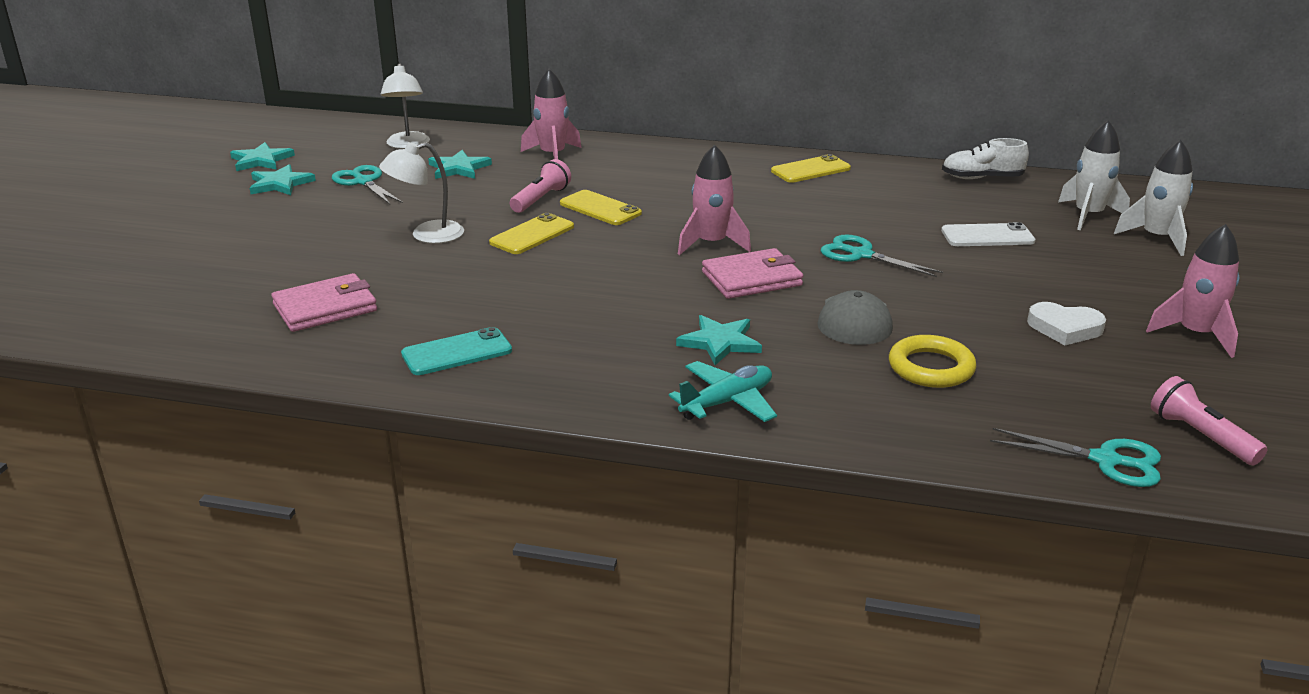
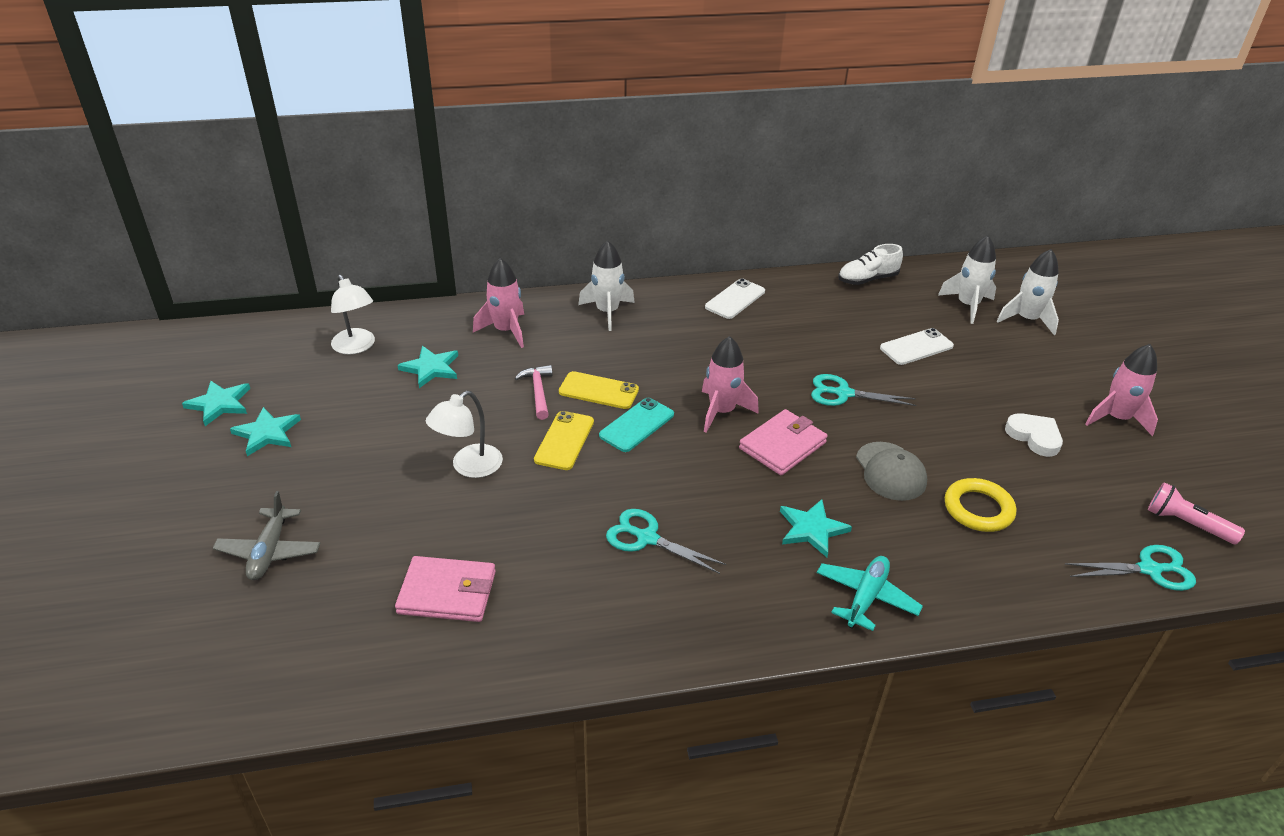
camera: 25 degrees left, 10 degrees up
(209, 252) = (270, 551): none -> grey plane
(325, 308) = (447, 593): pink wallet -> pink wallet turned 60 degrees clockwise
(363, 182) = (352, 410): turquoise scissors -> turquoise scissors (647, 538)
(457, 352) = (611, 612): turquoise phone -> turquoise phone (637, 425)
(541, 199) = (538, 392): pink flashlight -> pink hammer
(665, 158) = (607, 312): none -> white rocket
(810, 170) = (735, 299): yellow phone -> white phone
(1065, 328) = (1034, 437): white heart -> white heart turned 120 degrees counterclockwise

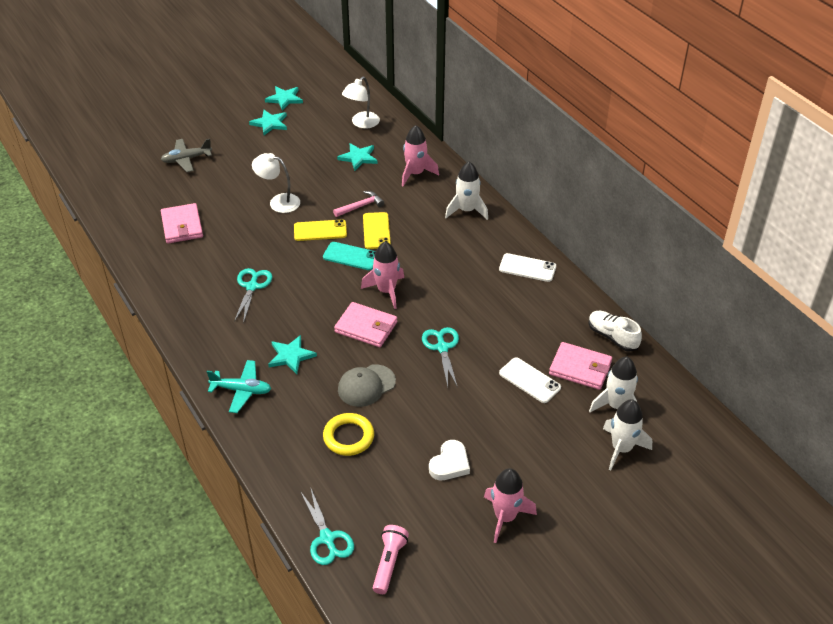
camera: 70 degrees right, 5 degrees up
(907, 311) = (580, 368): none -> pink wallet

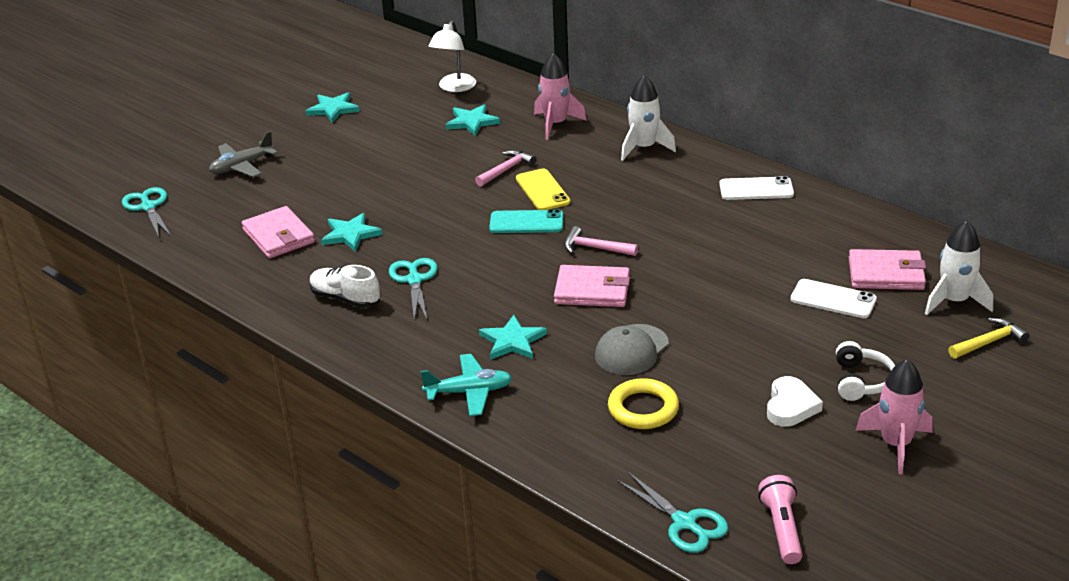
camera: 15 degrees left, 10 degrees down
(278, 202) = (395, 186): white lamp -> none
(284, 99) = (337, 81): turquoise star -> turquoise star (350, 234)
(320, 231) = (469, 204): yellow phone -> none
(386, 291) = (595, 248): pink rocket -> pink hammer
(442, 347) = (703, 290): turquoise scissors -> turquoise scissors (148, 207)
(510, 456) = (861, 381): none -> white headphones
(612, 337) = (903, 235): white shoe -> white shoe (345, 298)
(621, 449) = (989, 342): white rocket -> yellow hammer

